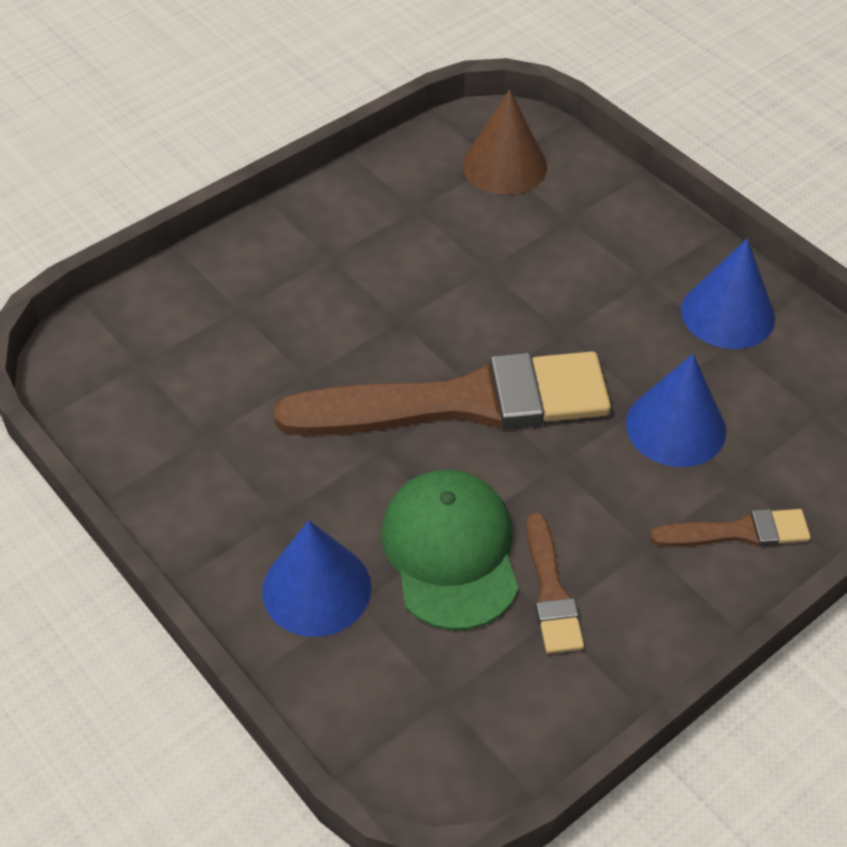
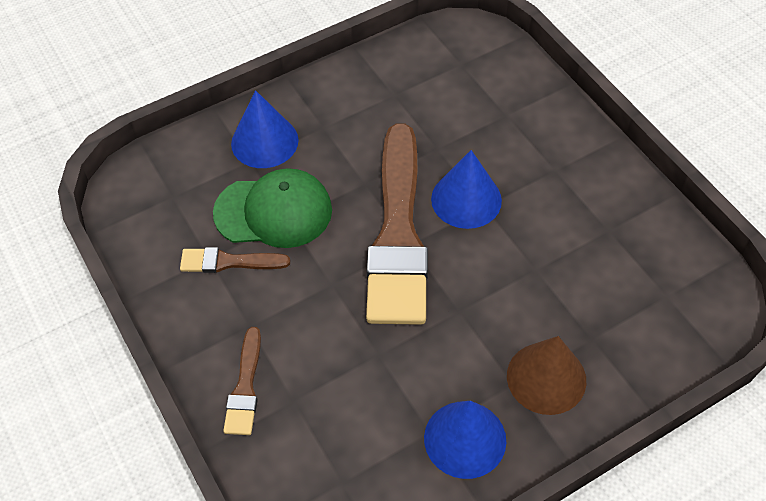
camera: 100 degrees right, 5 degrees up
(505, 166) = (662, 301): brown cone -> brown cone (546, 378)
(675, 427) = (350, 369): blue cone -> blue cone (466, 199)

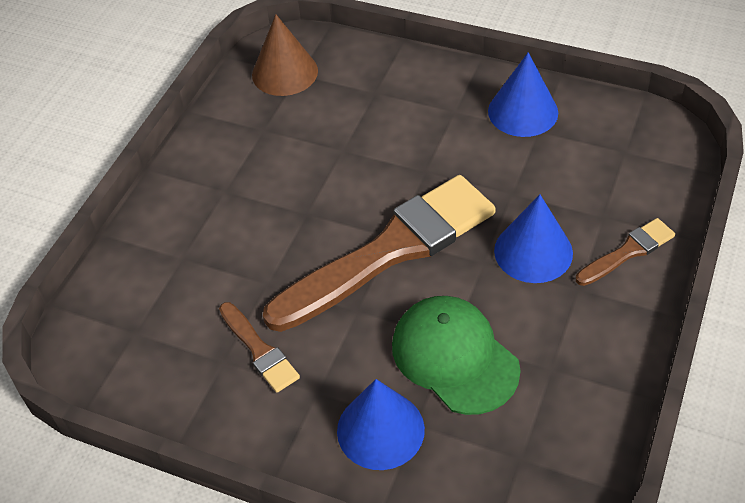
camera: 125 degrees left, 5 degrees down
(229, 262) = (539, 350): brown brush -> brown brush (259, 350)
(466, 199) = (310, 229): blue cone -> blue cone (533, 251)
(546, 378) = (432, 98): brown cone -> brown cone (285, 72)

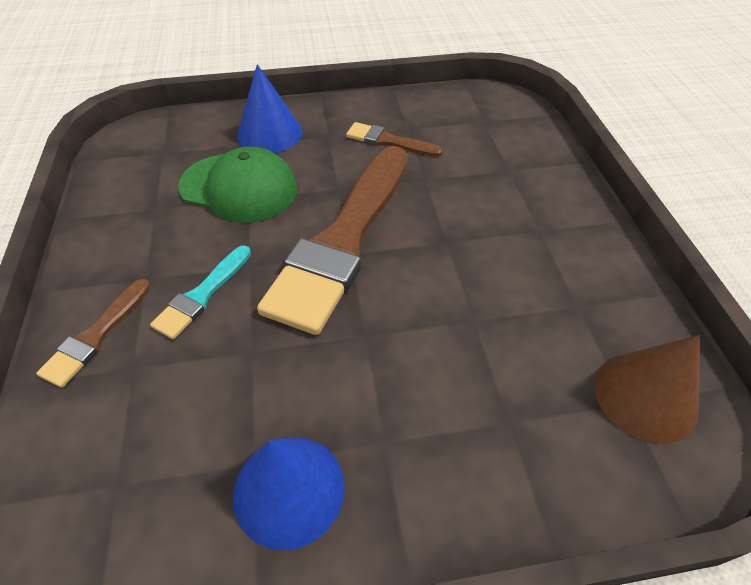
camera: 145 degrees right, 0 degrees up
(533, 251) = (202, 295): blue cone -> turquoise brush

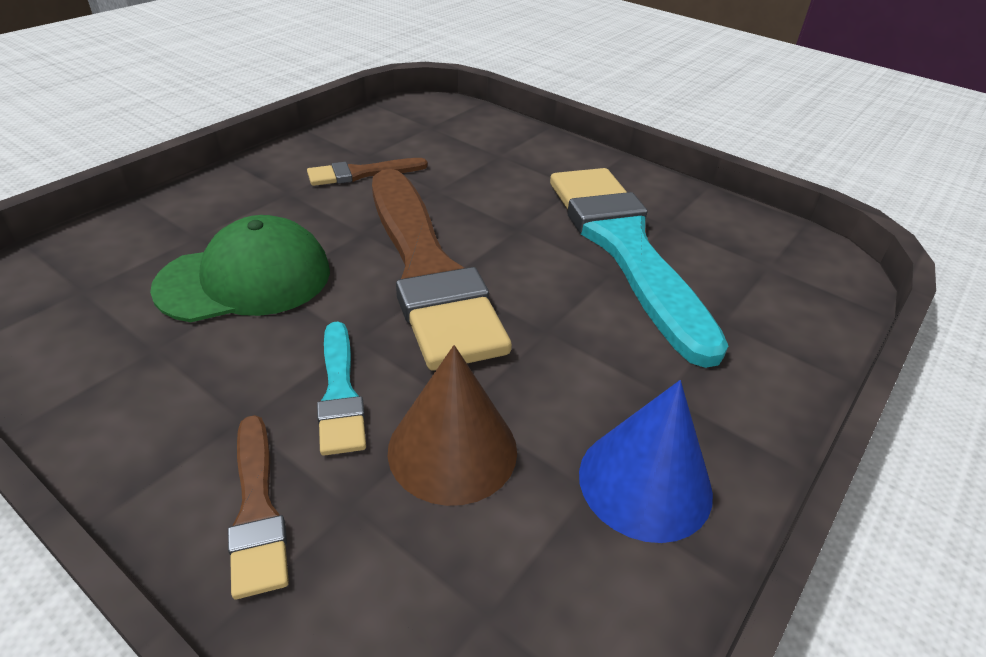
camera: 45 degrees left, 10 degrees down
(270, 133) = (213, 215): blue cone -> none
(509, 305) = (624, 248): none -> turquoise brush
(645, 396) = (773, 256): brown cone -> brown cone (452, 449)

